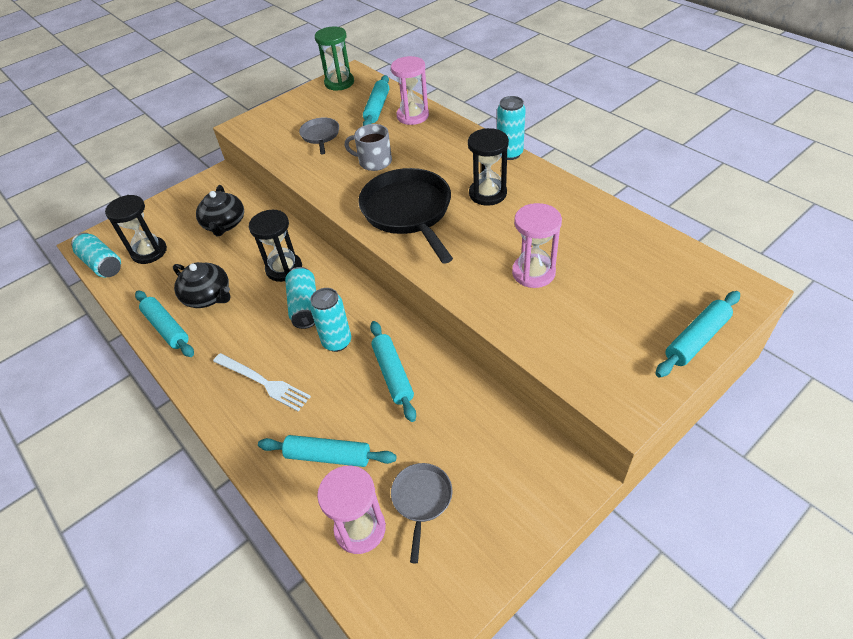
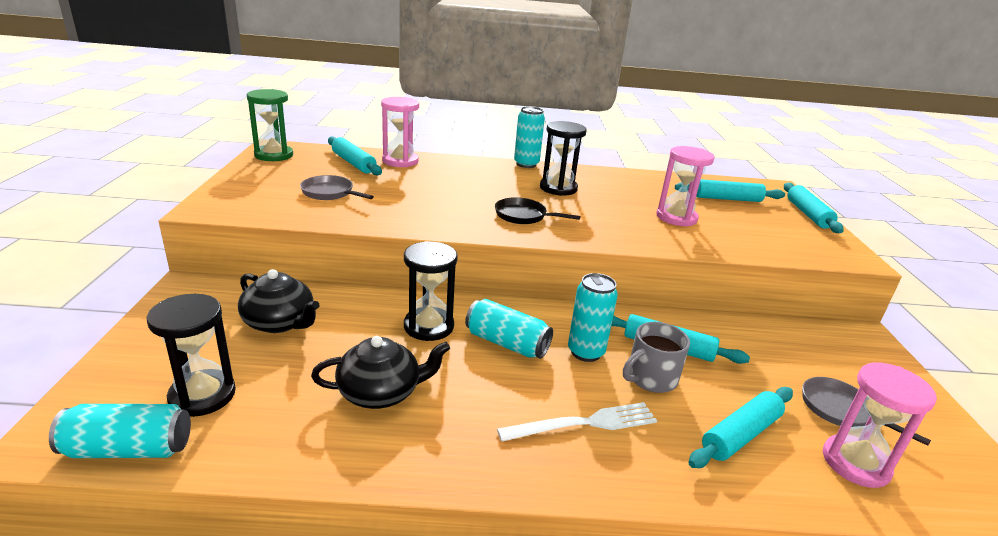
camera: 55 degrees left, 20 degrees down
(167, 328) = (378, 452): turquoise rolling pin -> turquoise rolling pin (727, 199)
(374, 161) = (425, 195): grey mug -> grey mug (650, 378)
(408, 212) = (524, 216): black pan -> black pan, size x0.51

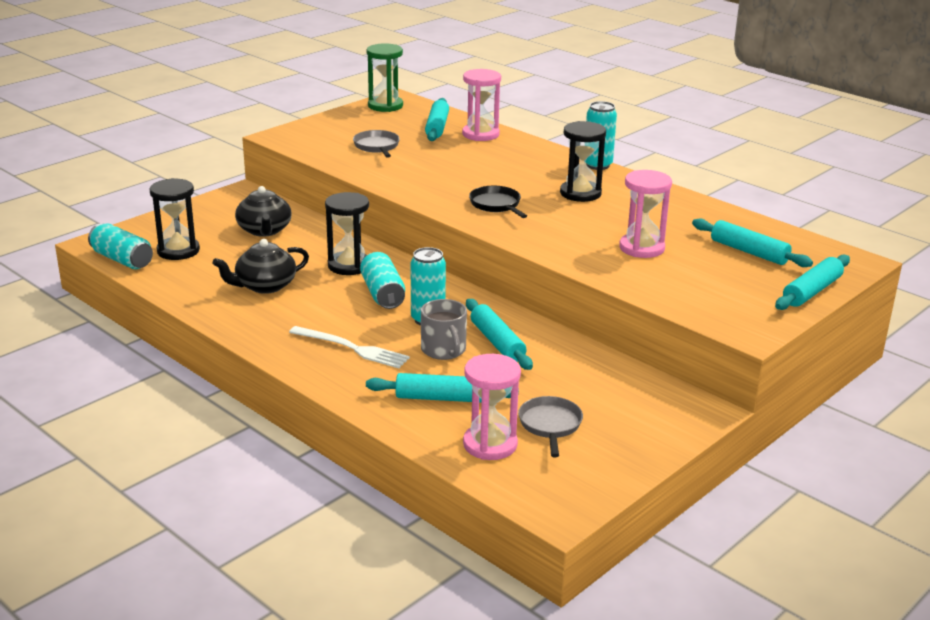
camera: 45 degrees right, 0 degrees up
(380, 392) = (265, 286): black teapot -> black teapot turned 120 degrees clockwise
(650, 378) = (444, 350): grey mug -> grey mug turned 120 degrees counterclockwise

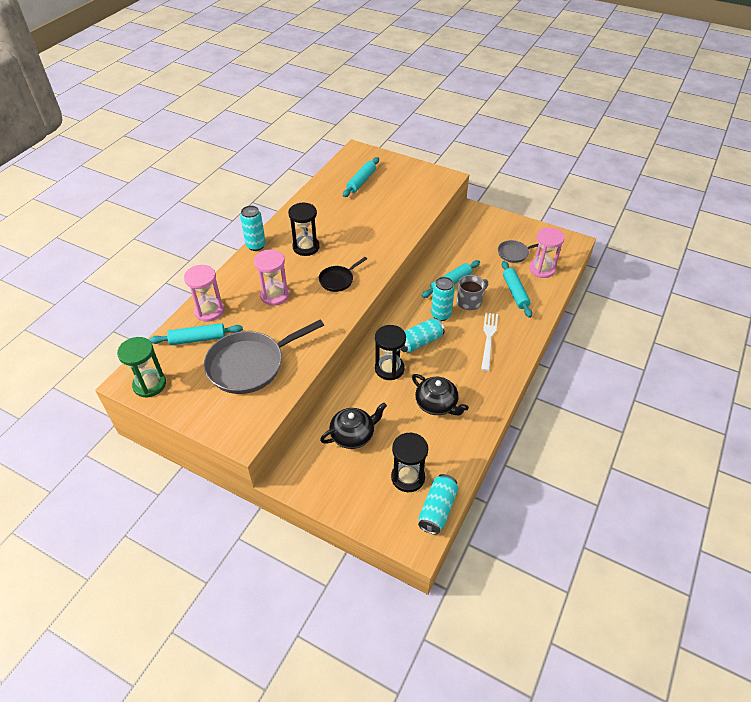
camera: 105 degrees left, 20 degrees up
(377, 146) = (250, 365): grey pan -> grey pan, size x1.97
(641, 248) = (374, 216): pink hourglass -> pink hourglass (275, 295)
(812, 291) = (396, 162): turquoise rolling pin -> none

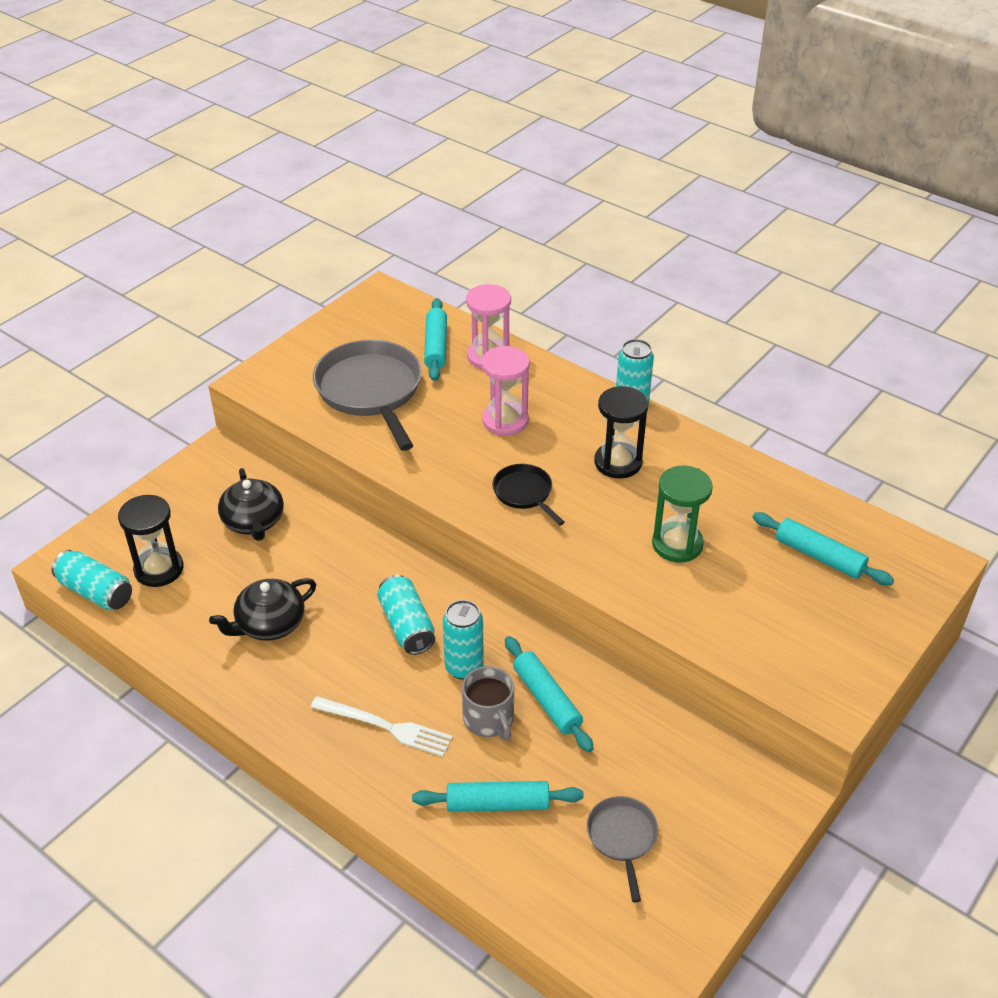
camera: 100 degrees right, 5 degrees down
(149, 384) = (369, 309): green hourglass -> green hourglass (677, 544)
(389, 369) = (361, 578): black hourglass -> none
(542, 269) = (561, 878): pink hourglass -> none

